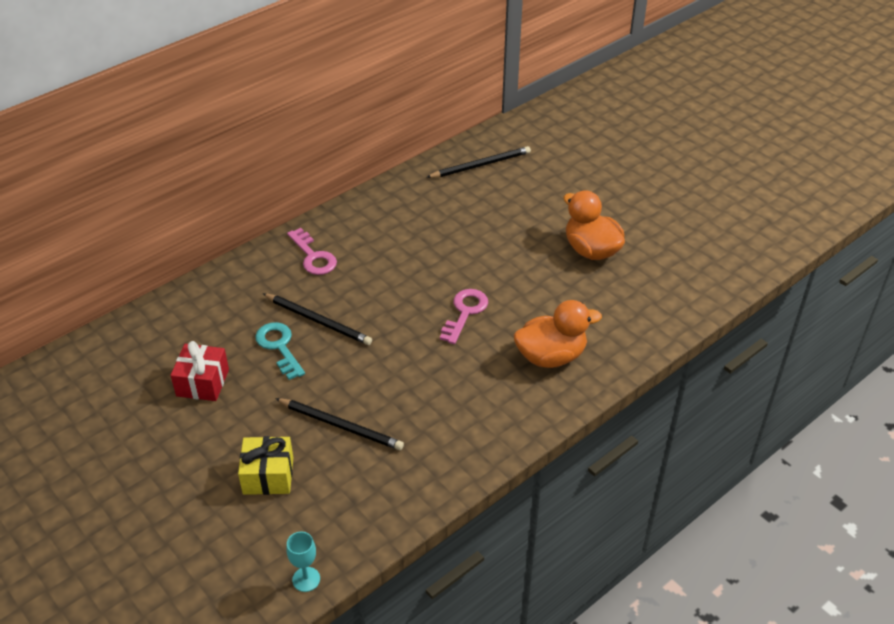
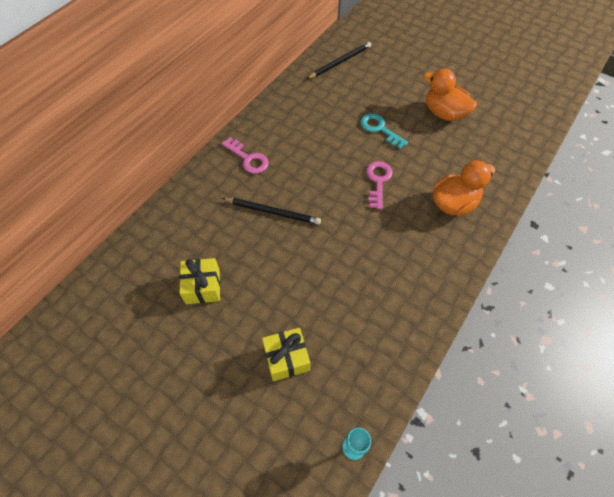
camera: 15 degrees left, 15 degrees up
(203, 382) = (203, 286): red gift -> yellow gift
(279, 347) = (251, 241): turquoise key -> turquoise key (379, 129)
(341, 426) = (326, 299): black pencil -> none

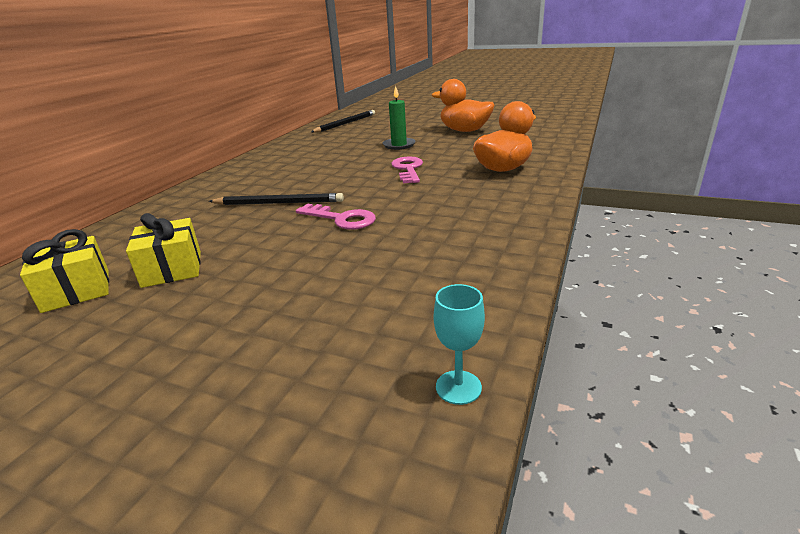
camera: 10 degrees left, 30 degrees down
(248, 158) = (245, 178): pink key -> pink key (341, 219)
(287, 358) = (312, 310): yellow gift -> yellow gift (76, 290)
(379, 129) = (399, 145): turquoise key -> green candle

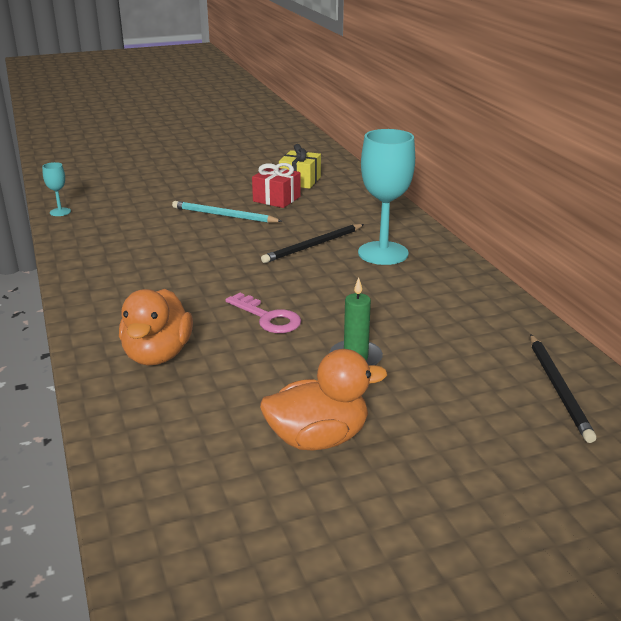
camera: 135 degrees right, 0 degrees up
(172, 269) = (276, 199): yellow gift -> red gift
(255, 183) = (383, 253): none -> turquoise goblet
(268, 266) = (224, 215): none -> turquoise pencil
(341, 219) = (234, 251): pink key -> none

